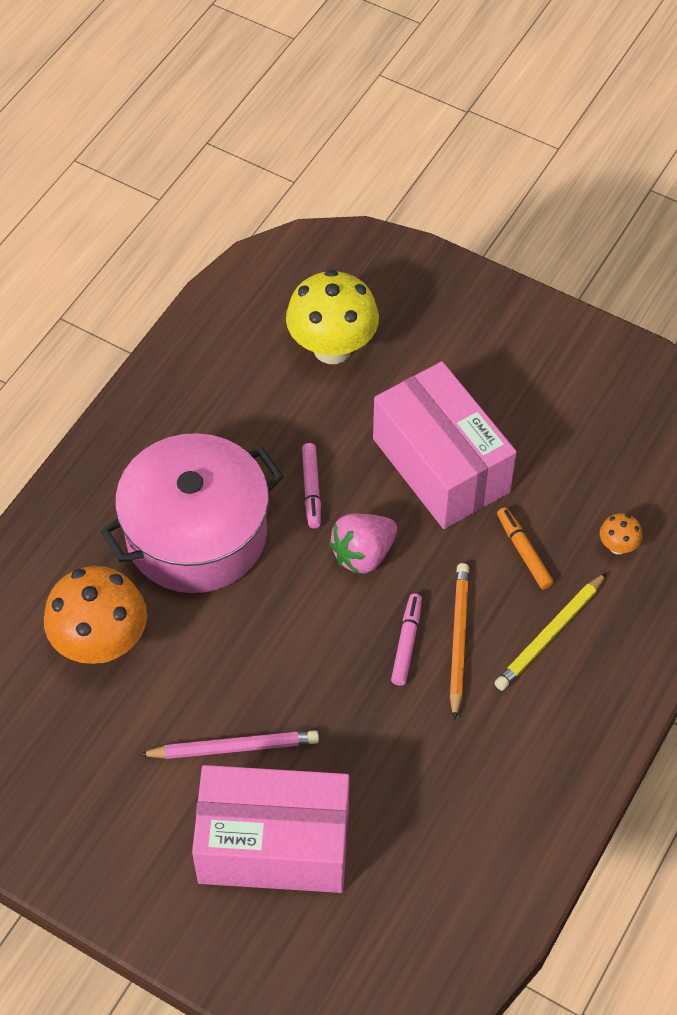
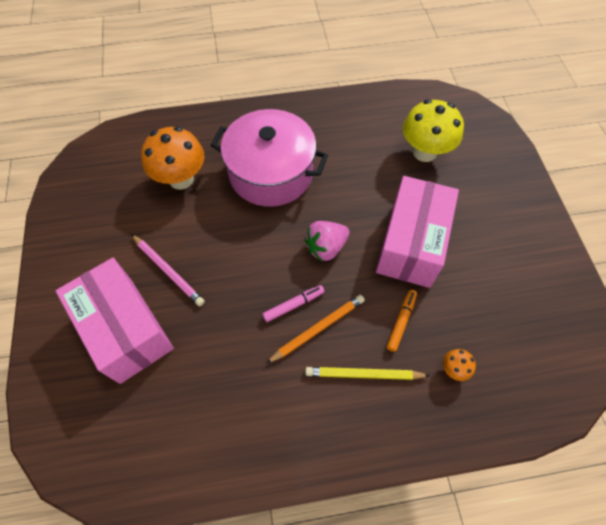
camera: 50 degrees right, 5 degrees up
(311, 489) = (340, 199): pink marker -> none
(363, 554) = (326, 247): pink strawberry -> pink strawberry turned 45 degrees counterclockwise

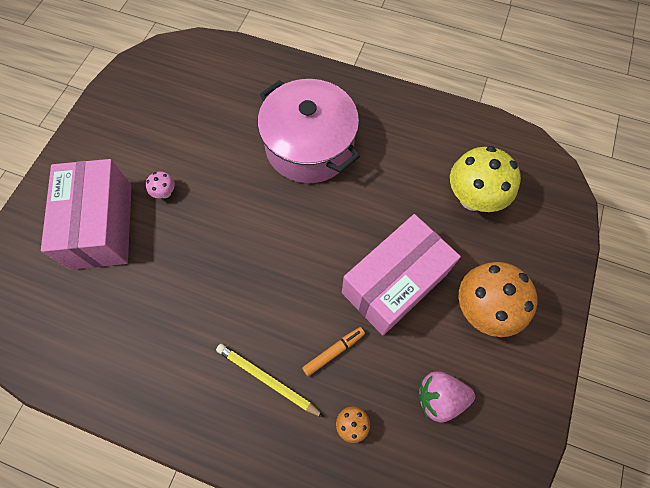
camera: 30 degrees right, 5 degrees up
(168, 271) = (165, 193): pink pencil -> pink mushroom
(181, 179) = (227, 113): orange mushroom -> orange mushroom (483, 309)
(293, 305) = (248, 281): pink marker -> none
(318, 329) = (255, 315): orange pencil -> none
(326, 247) = (312, 244): pink strawberry -> pink strawberry (440, 397)

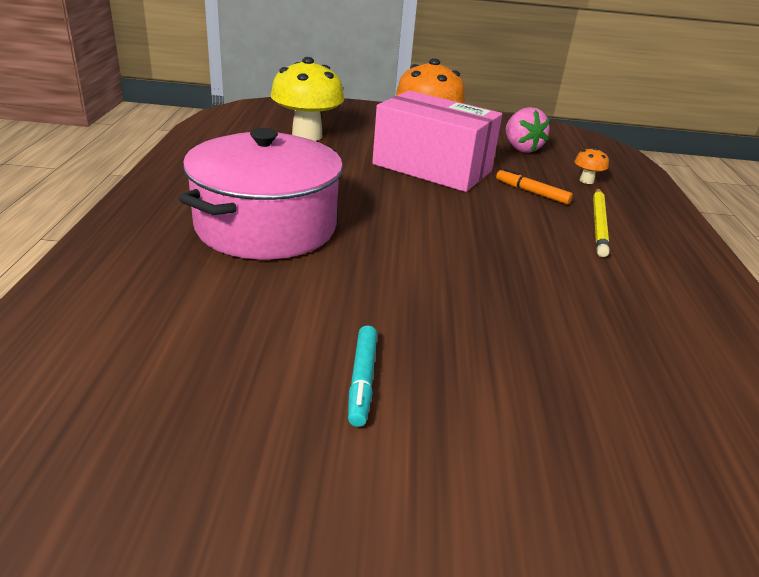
camera: 110 degrees left, 35 degrees down
(102, 225) = (537, 421): pink box -> none
(155, 164) = (362, 380): none -> turquoise marker
(165, 193) = (418, 352): pink mushroom -> none

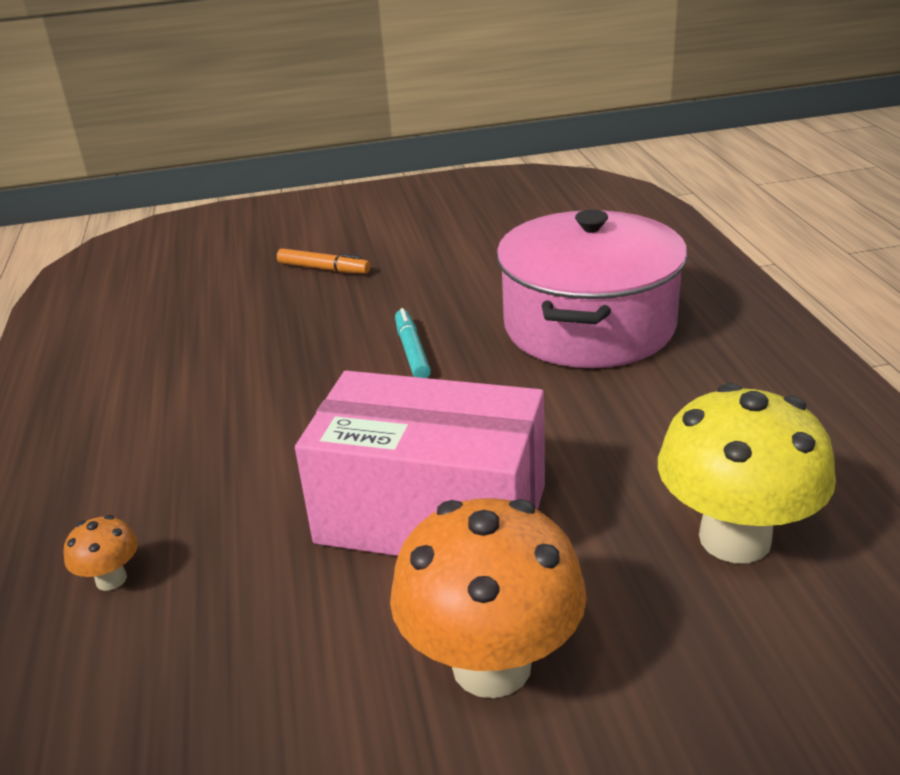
camera: 170 degrees right, 0 degrees up
(362, 380) = (408, 241): turquoise marker -> turquoise marker (412, 351)
(521, 148) = (233, 680): pink strawberry -> none
(532, 192) = (239, 501): orange marker -> orange marker (323, 269)
(599, 224) = (145, 456): yellow pencil -> none

